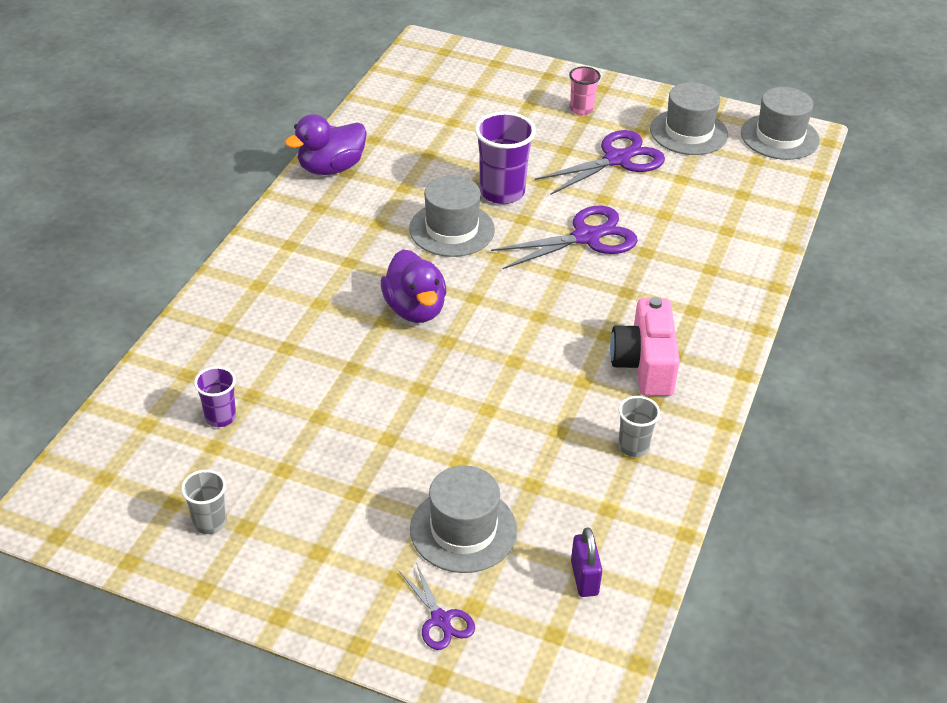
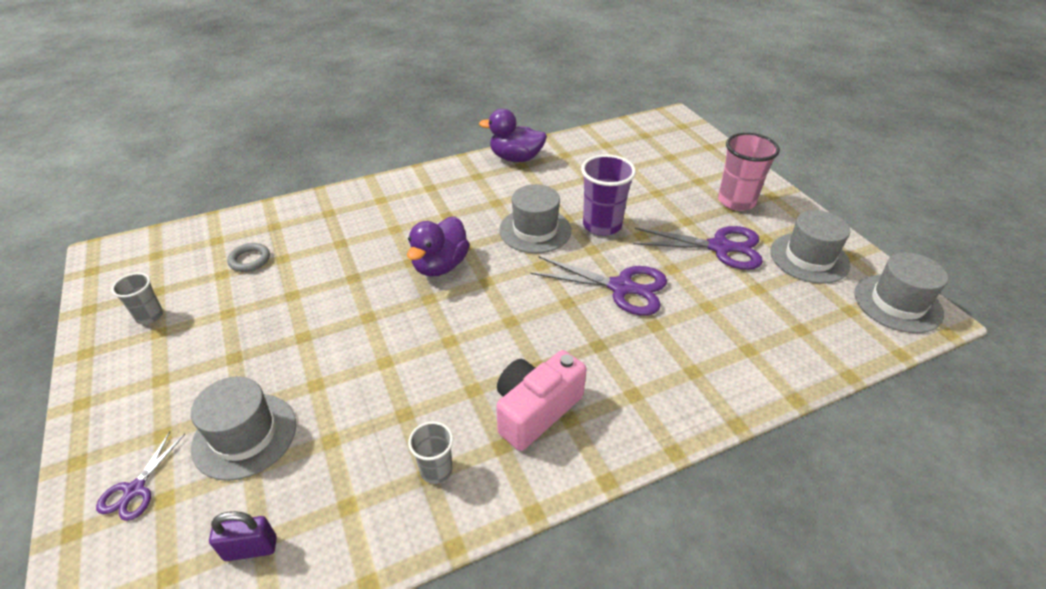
camera: 45 degrees right, 0 degrees up
(220, 417) = (250, 260): purple cup -> grey ring
(581, 109) = (736, 201): pink cup -> pink cup, size x1.76
(584, 578) = (251, 548): purple padlock -> purple padlock turned 45 degrees clockwise

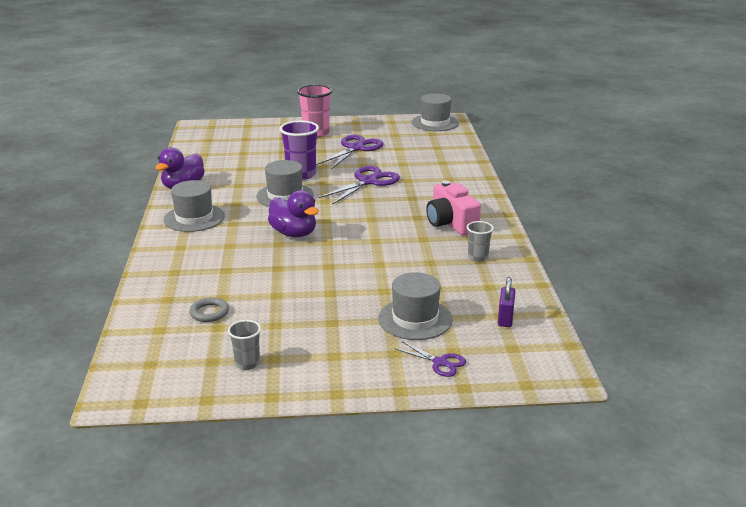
camera: 70 degrees left, 15 degrees down
(809, 258) = (385, 130): grey hat -> grey hat (194, 218)

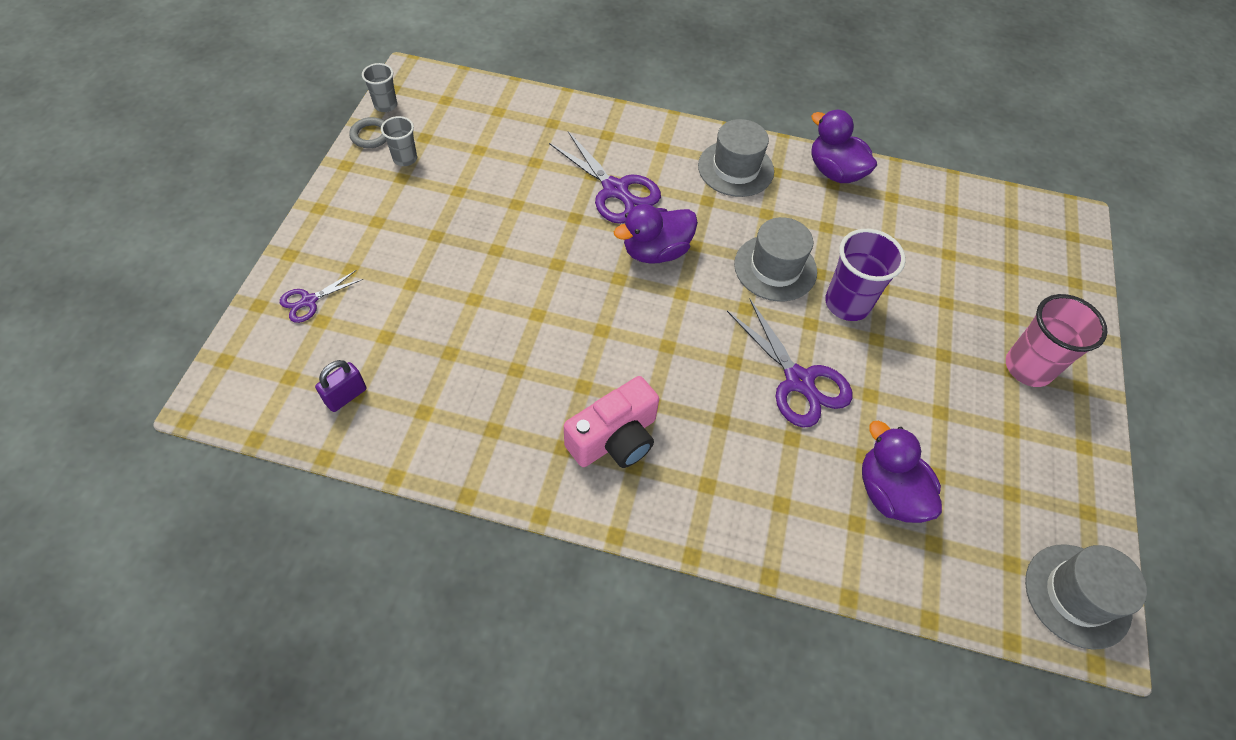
camera: 105 degrees right, 30 degrees up
(209, 312) = (509, 148): grey ring -> grey ring (371, 135)
(355, 148) = (946, 406): purple scissors -> purple scissors (615, 189)
(415, 319) = (399, 308): grey hat -> none
(419, 157) = (889, 492): none -> purple duck
(451, 223) = (615, 439): pink camera -> pink camera turned 150 degrees clockwise
(478, 257) = (501, 431): grey cup -> grey cup (385, 105)
(505, 319) = (346, 396): purple padlock -> purple padlock turned 75 degrees counterclockwise

